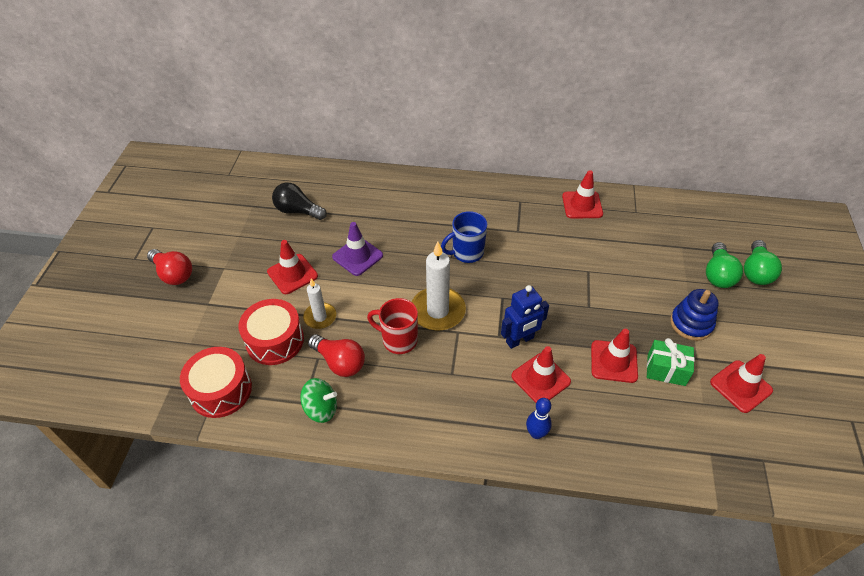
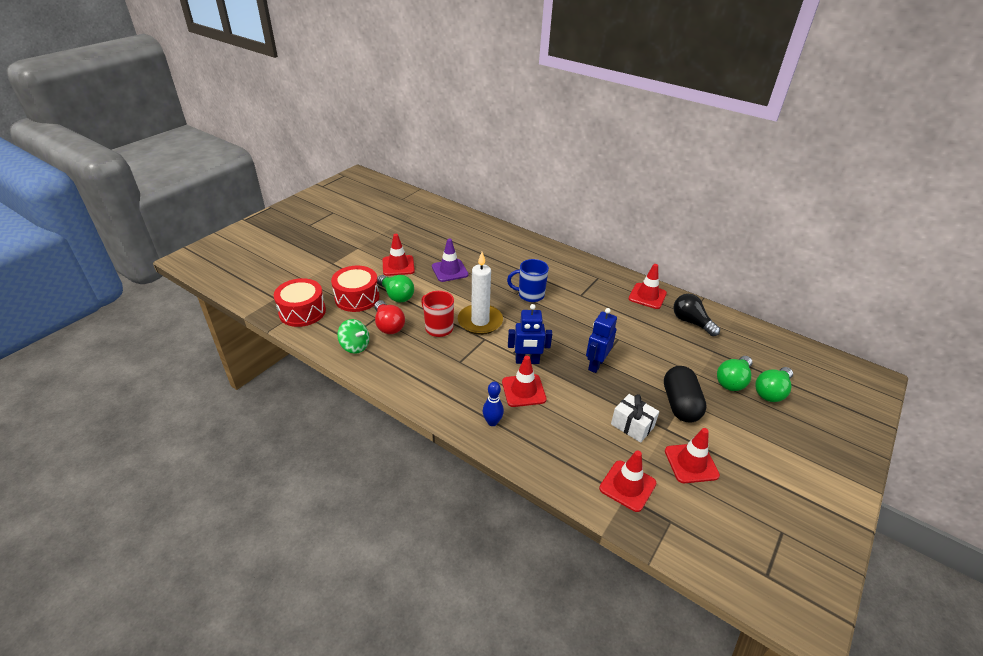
camera: 25 degrees right, 10 degrees down
(173, 274) = (325, 241): red light bulb -> none
(298, 211) = (430, 232): black light bulb -> black light bulb (691, 322)
(320, 317) = (396, 295): white candle -> green light bulb
(588, 312) = (596, 364): none -> blue robot
(613, 361) = (591, 403): red traffic cone -> red traffic cone (627, 486)
(666, 370) = (632, 425): green gift -> white gift
(691, 323) = (680, 404): blue stacking toy -> black capsule

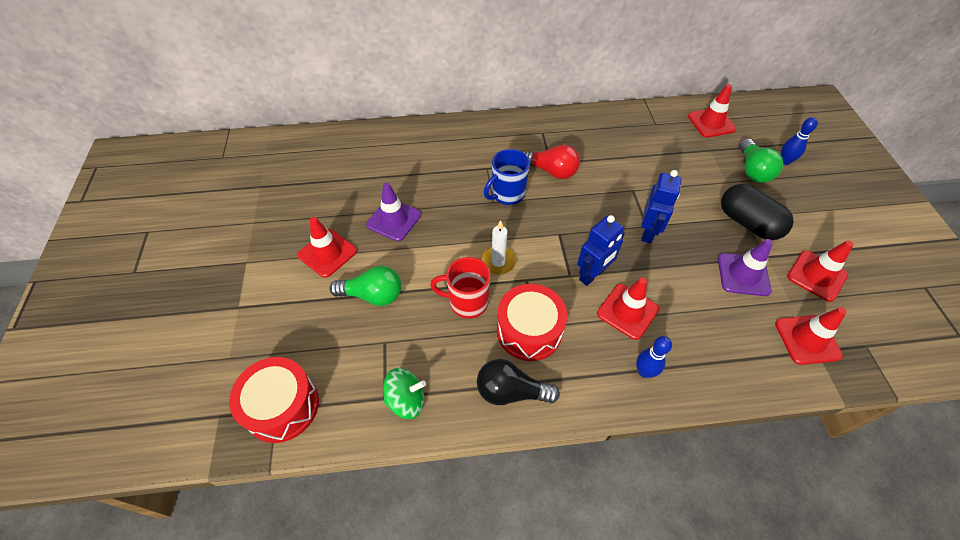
camera: 40 degrees left, 15 degrees up
(357, 298) = (329, 333): red drum -> red drum (529, 330)
(388, 325) = (411, 341): red light bulb -> red light bulb (551, 171)
(480, 321) = (498, 262): white candle -> white candle, size x0.59
(596, 364) = (648, 232): blue robot -> blue robot turned 150 degrees counterclockwise
(632, 425) = (743, 274): white gift -> purple traffic cone
(647, 296) = (603, 126): red traffic cone -> red traffic cone (711, 123)
(691, 322) = (663, 131): black light bulb -> black light bulb (511, 391)
(771, 392) = (785, 161): green light bulb -> blue bowling pin

